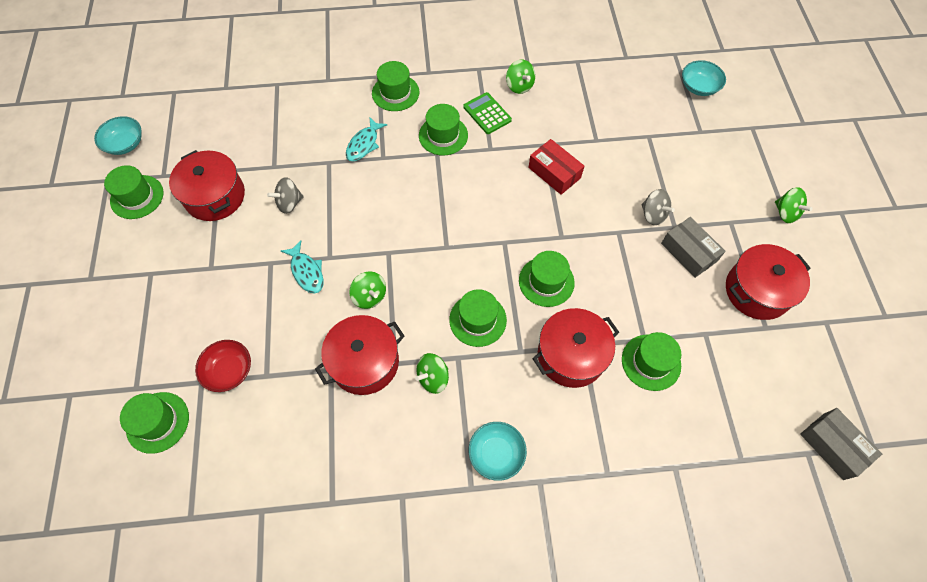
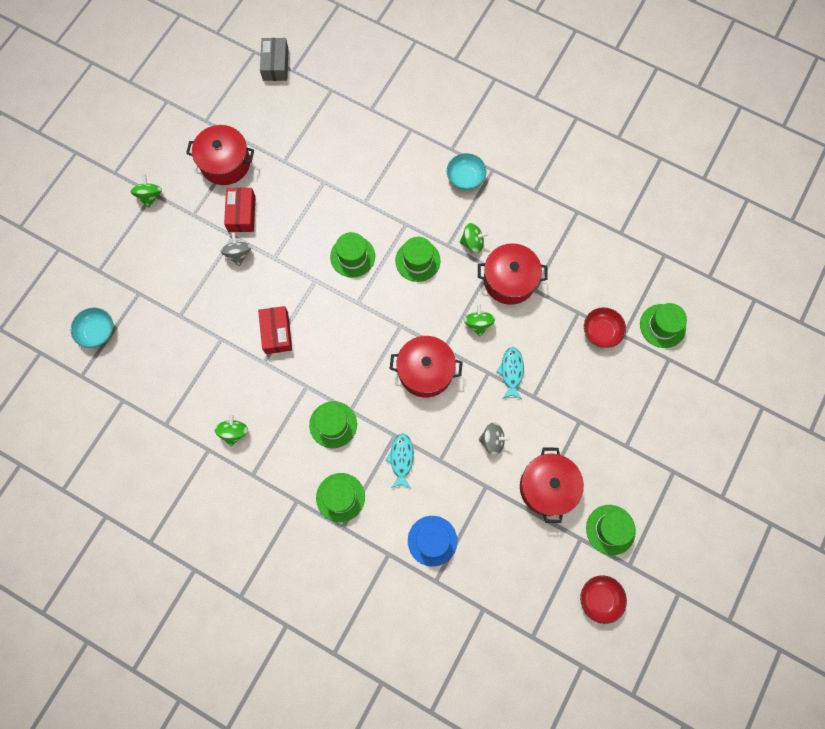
camera: 145 degrees left, 10 degrees up
(125, 144) = (599, 598): turquoise bowl -> red bowl
(297, 106) = (432, 540): none -> blue hat
(364, 144) = (401, 459): turquoise fish -> turquoise fish turned 60 degrees counterclockwise
(487, 113) = (282, 422): green calculator -> none
(571, 355) = (377, 201): red pot -> red pot (425, 371)
(651, 362) = (332, 167): green hat -> none
(689, 252) = (241, 214): grey box -> red box

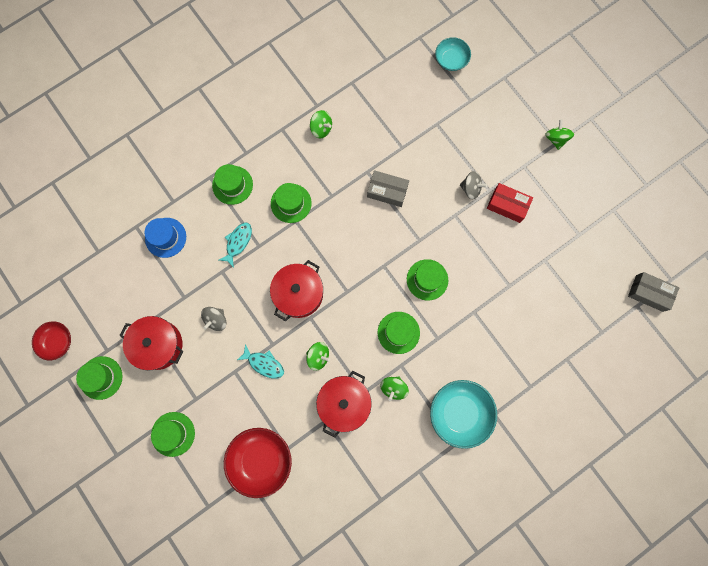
camera: 115 degrees right, 5 degrees up
(150, 196) = (556, 139): green spinning top -> green spinning top turned 120 degrees counterclockwise
(225, 163) = (562, 210): red pot -> none
(277, 333) = (387, 191): red box -> grey box
(401, 459) = (238, 242): turquoise fish -> turquoise fish turned 90 degrees counterclockwise
(465, 177) = (460, 413): turquoise bowl -> turquoise bowl, size x1.66
(601, 331) = (260, 460): red bowl -> red bowl, size x1.66
(662, 326) = (239, 518): green hat -> green hat (173, 434)

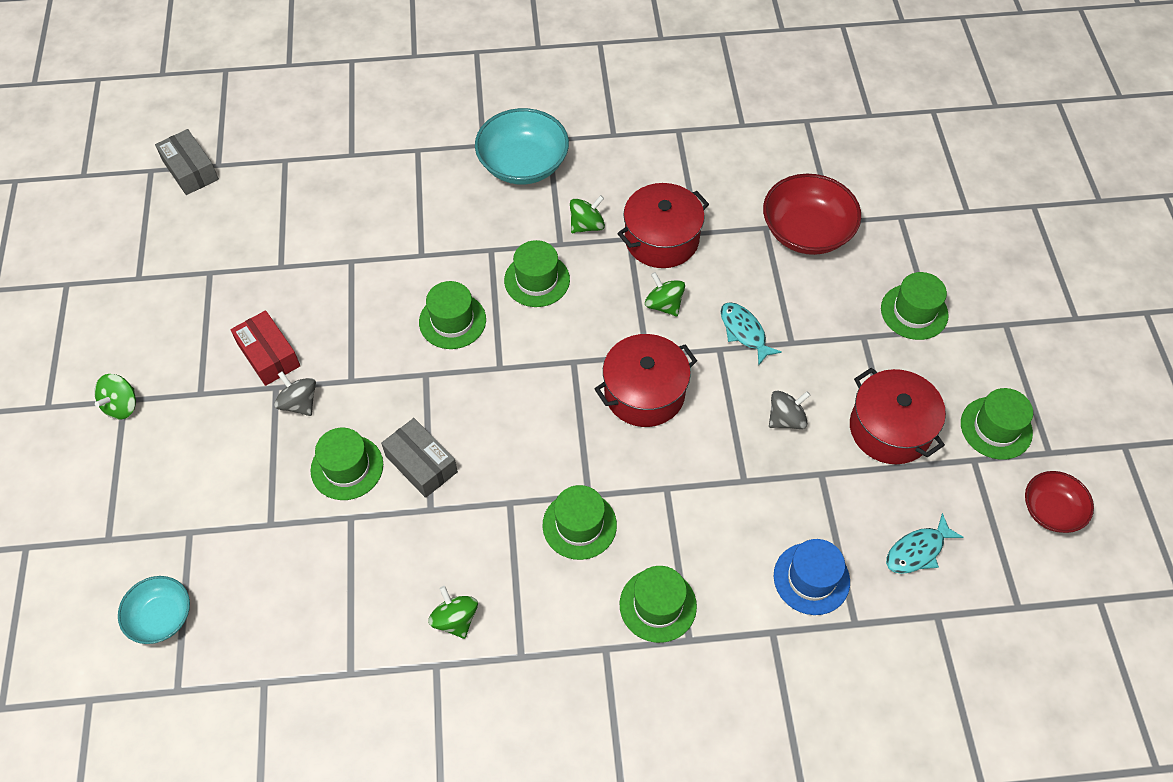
camera: 150 degrees left, 20 degrees down
(238, 242) = (696, 510): turquoise fish -> turquoise fish (918, 551)
(422, 169) = (347, 467): none -> green hat

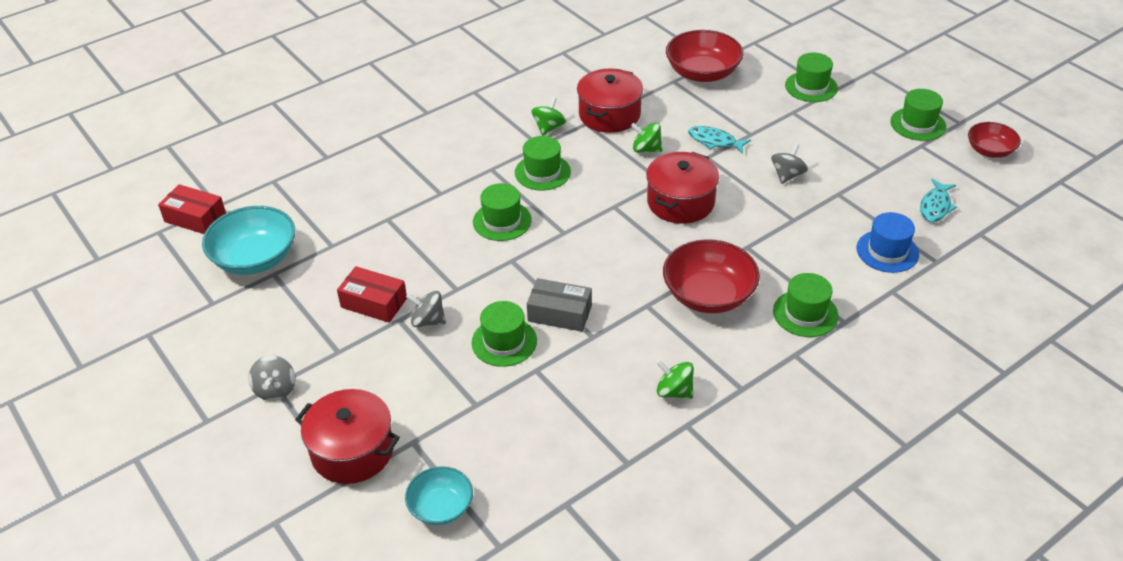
camera: 30 degrees left, 15 degrees down
(122, 405) = (275, 390): green spinning top -> grey spinning top
(190, 170) = (195, 218): grey box -> red box
(523, 164) = (468, 112): turquoise bowl -> turquoise bowl (255, 258)
(579, 525) = (708, 295): green hat -> red bowl
(890, 429) = (856, 152): red pot -> red pot (352, 451)

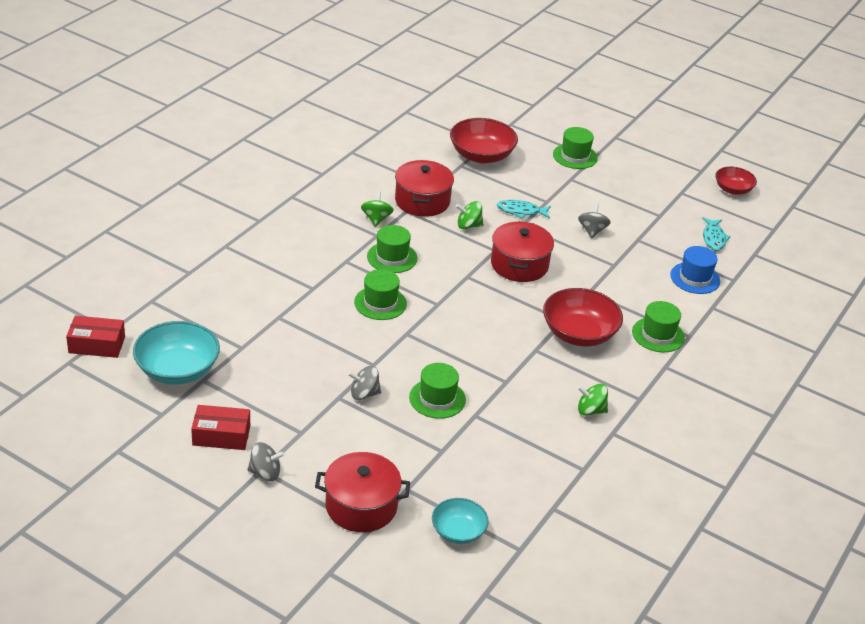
camera: 25 degrees left, 5 degrees down
(275, 390) = (265, 473): grey spinning top -> grey spinning top turned 60 degrees counterclockwise
(374, 303) = (309, 388): red box -> red box (221, 436)
(560, 313) = (470, 368): grey box -> none
(918, 124) = (671, 176): green hat -> none

